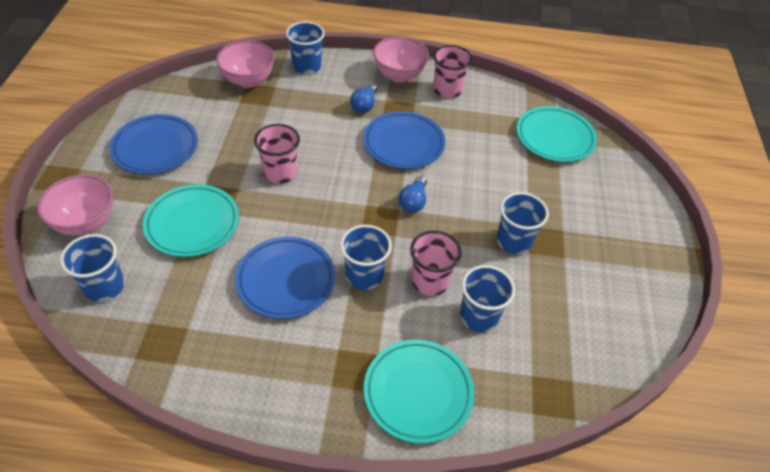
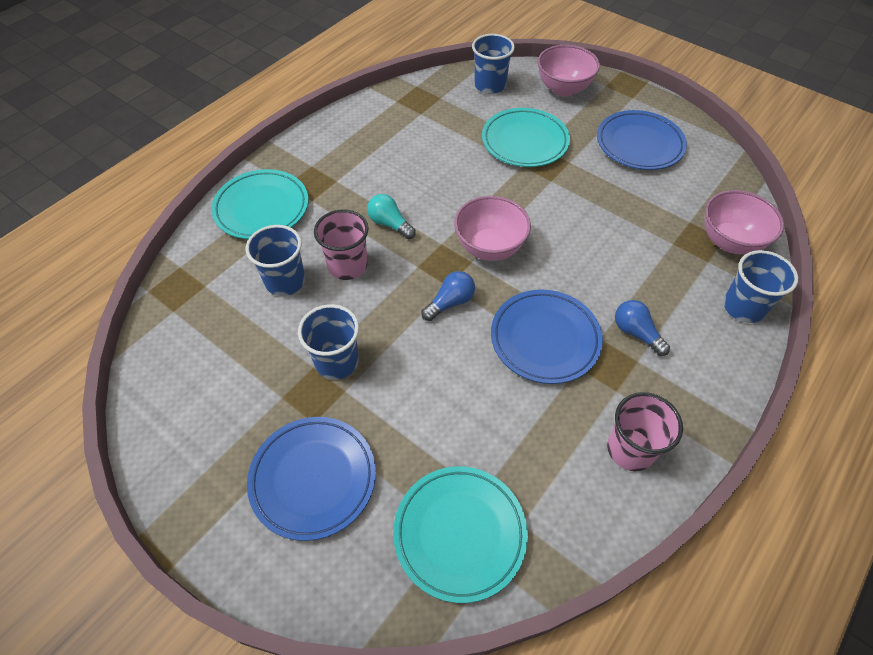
camera: 125 degrees right, 5 degrees up
(280, 172) = (556, 215): pink cup -> none
(286, 280) = (423, 175): blue plate -> blue plate (313, 478)
(364, 275) = (390, 224): blue cup -> turquoise light bulb
(399, 75) = (688, 404): pink bowl -> pink bowl (489, 247)
(413, 201) = (450, 302): blue light bulb -> blue light bulb turned 90 degrees clockwise

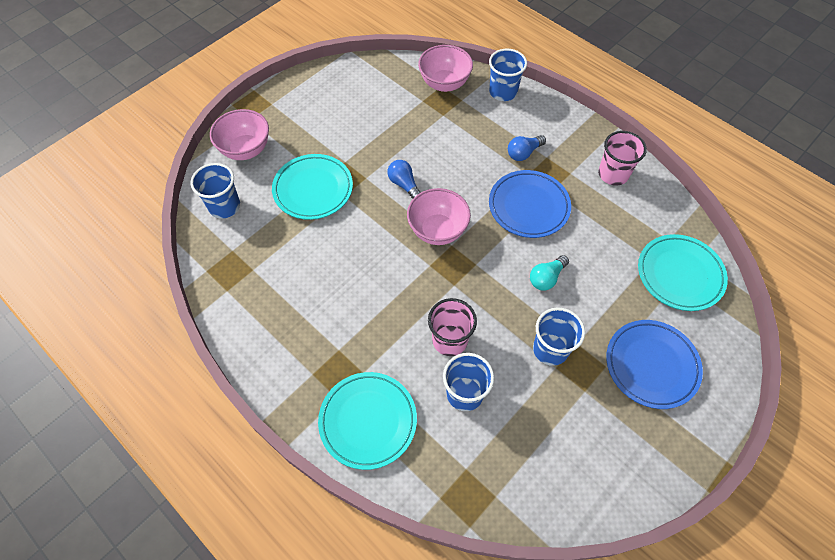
camera: 85 degrees left, 5 degrees up
(390, 224) = (403, 304): turquoise light bulb -> turquoise light bulb (546, 278)
(450, 302) = (493, 264): blue light bulb -> blue light bulb (404, 185)
(639, 144) = (332, 112): blue plate -> none

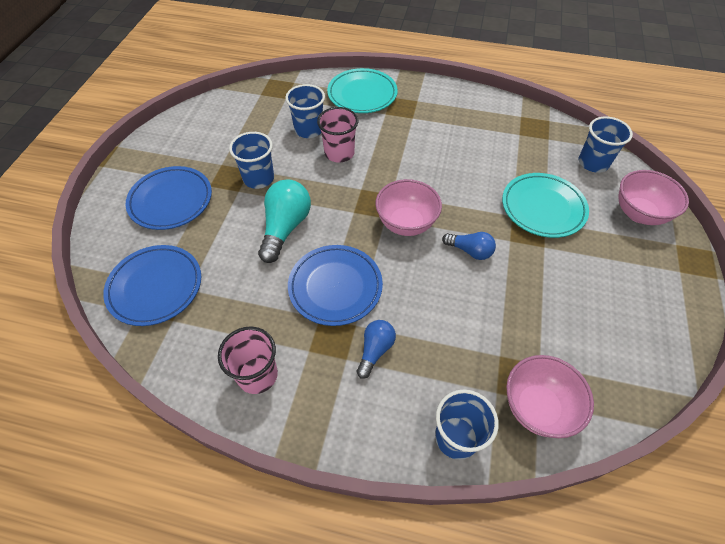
camera: 150 degrees right, 5 degrees down
(546, 278) = (285, 228): turquoise light bulb -> turquoise light bulb, size x1.69
(679, 274) = (155, 287): turquoise plate -> blue plate

